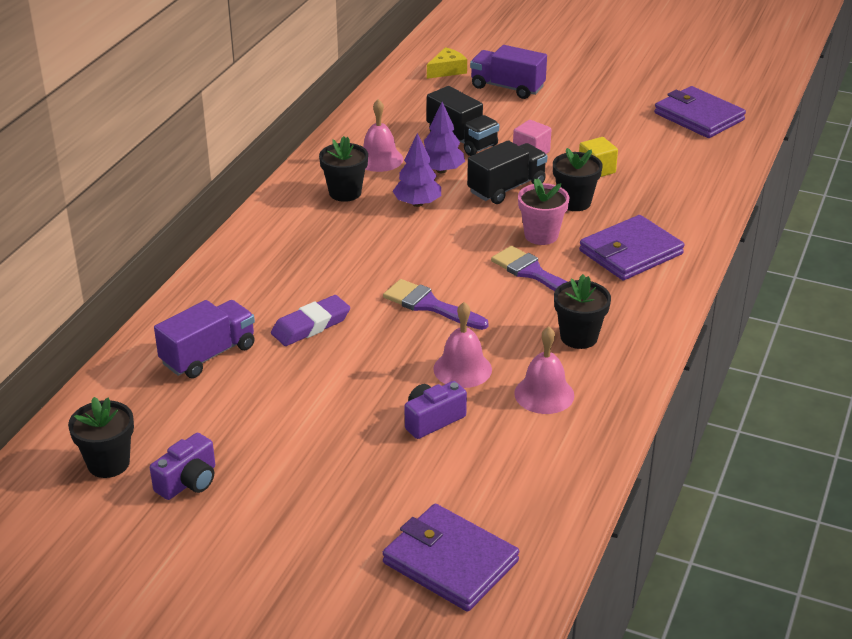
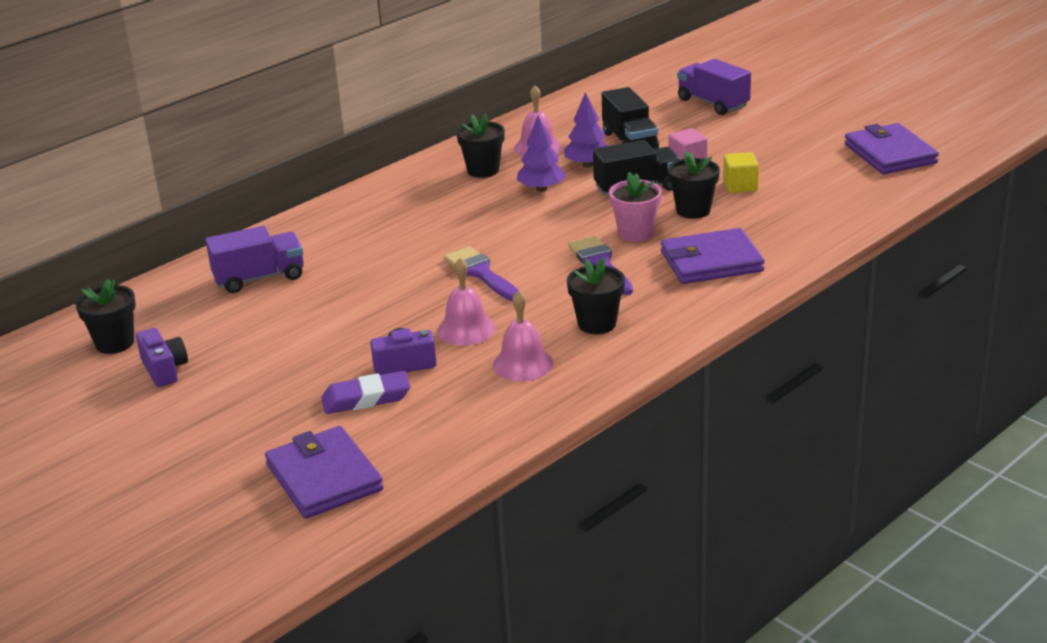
camera: 25 degrees right, 5 degrees down
(188, 481) = (164, 369): purple camera -> purple camera turned 90 degrees counterclockwise
(311, 325) = (363, 271): purple eraser -> purple eraser (366, 398)
(447, 70) = (666, 81): yellow cheese -> none

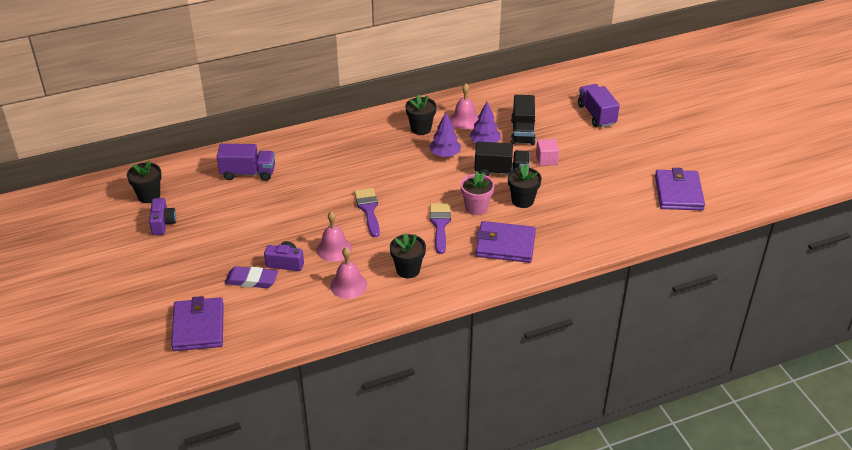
camera: 20 degrees right, 10 degrees up
(740, 186) = (565, 190): yellow cube -> none

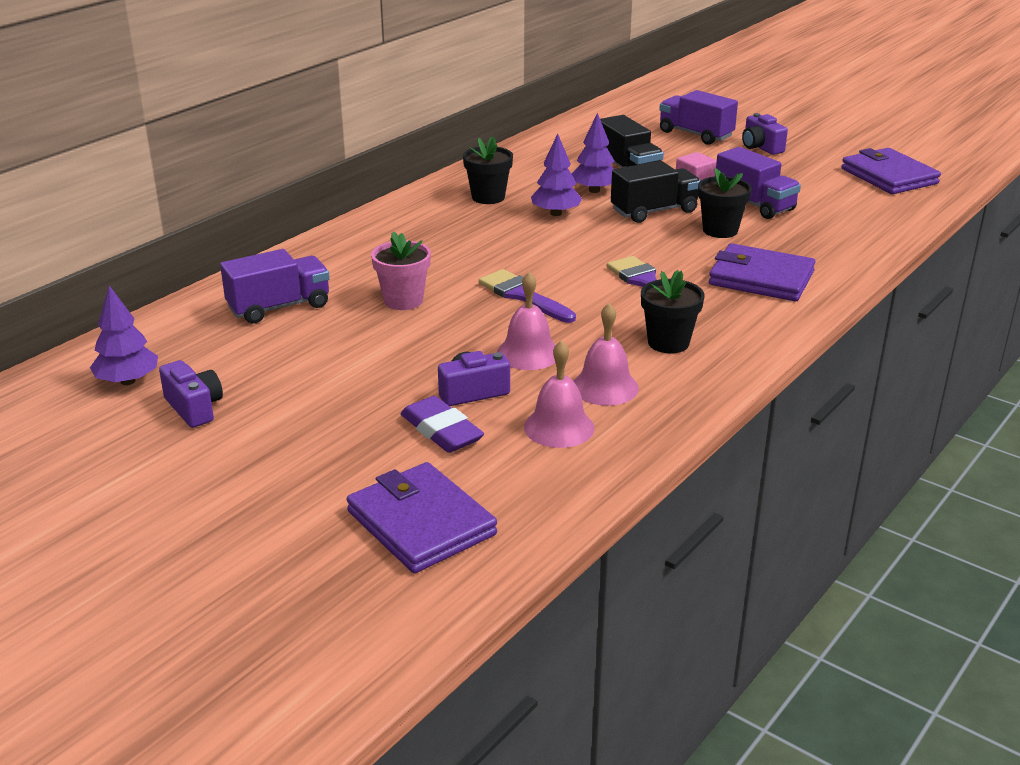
camera: 30 degrees left, 10 degrees down
(149, 196) = (128, 381): black flower pot -> purple tree
(251, 280) = (441, 431): purple eraser -> purple eraser turned 75 degrees clockwise
(464, 119) = (537, 175): pink bell -> pink bell (559, 427)
(476, 207) = (671, 253): pink flower pot -> pink flower pot (403, 301)
(505, 245) = (761, 278): purple wallet -> purple wallet turned 45 degrees clockwise
(565, 187) = (754, 204): none -> purple truck
(625, 140) = (761, 147): none -> purple camera

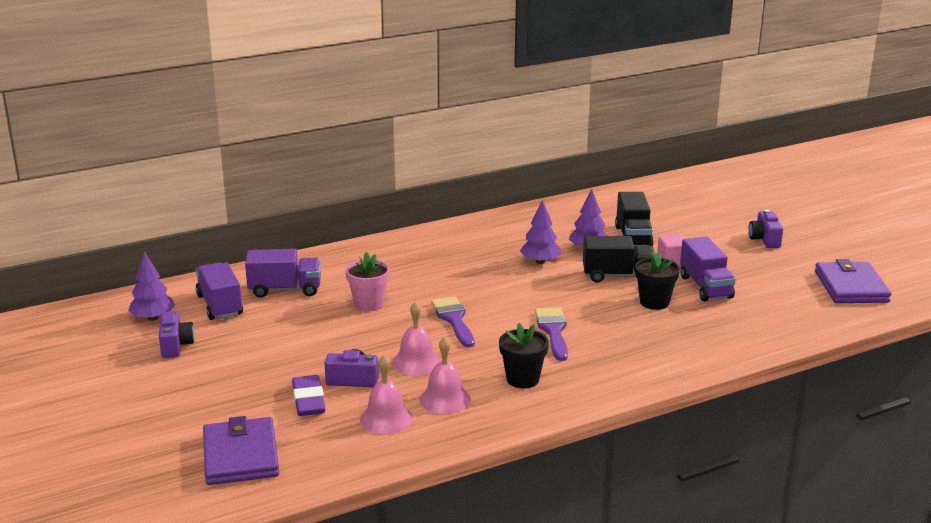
camera: 25 degrees right, 5 degrees down
(488, 197) = (502, 238): black flower pot -> none
(695, 134) = (720, 218): purple truck -> purple truck (220, 305)
(761, 278) = (646, 347): purple wallet -> none

